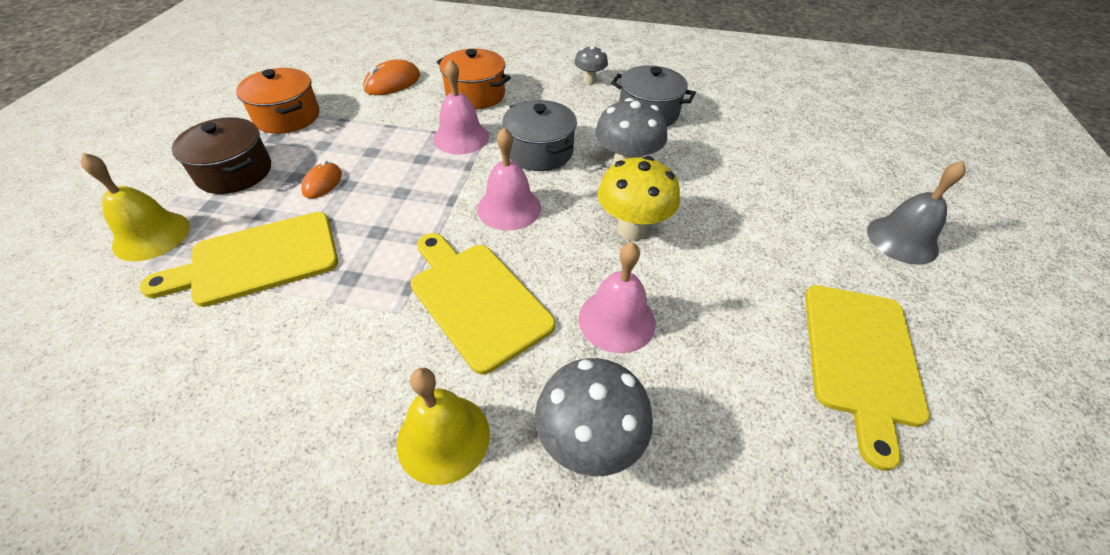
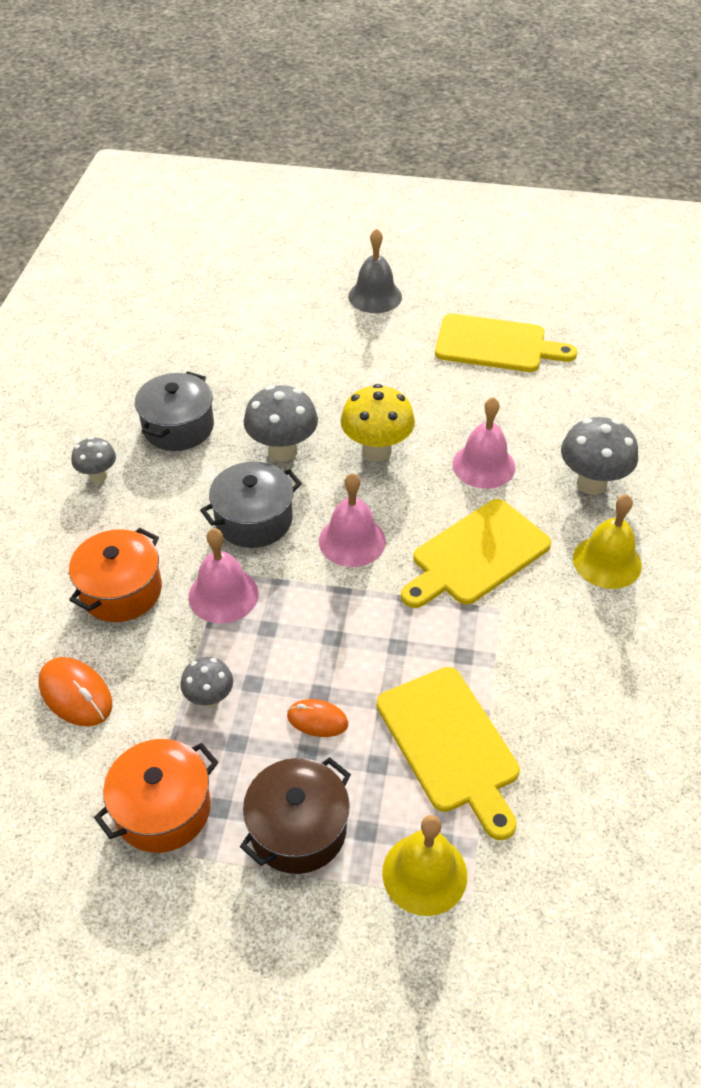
camera: 90 degrees left, 0 degrees up
(366, 133) = (210, 698): none -> grey mushroom

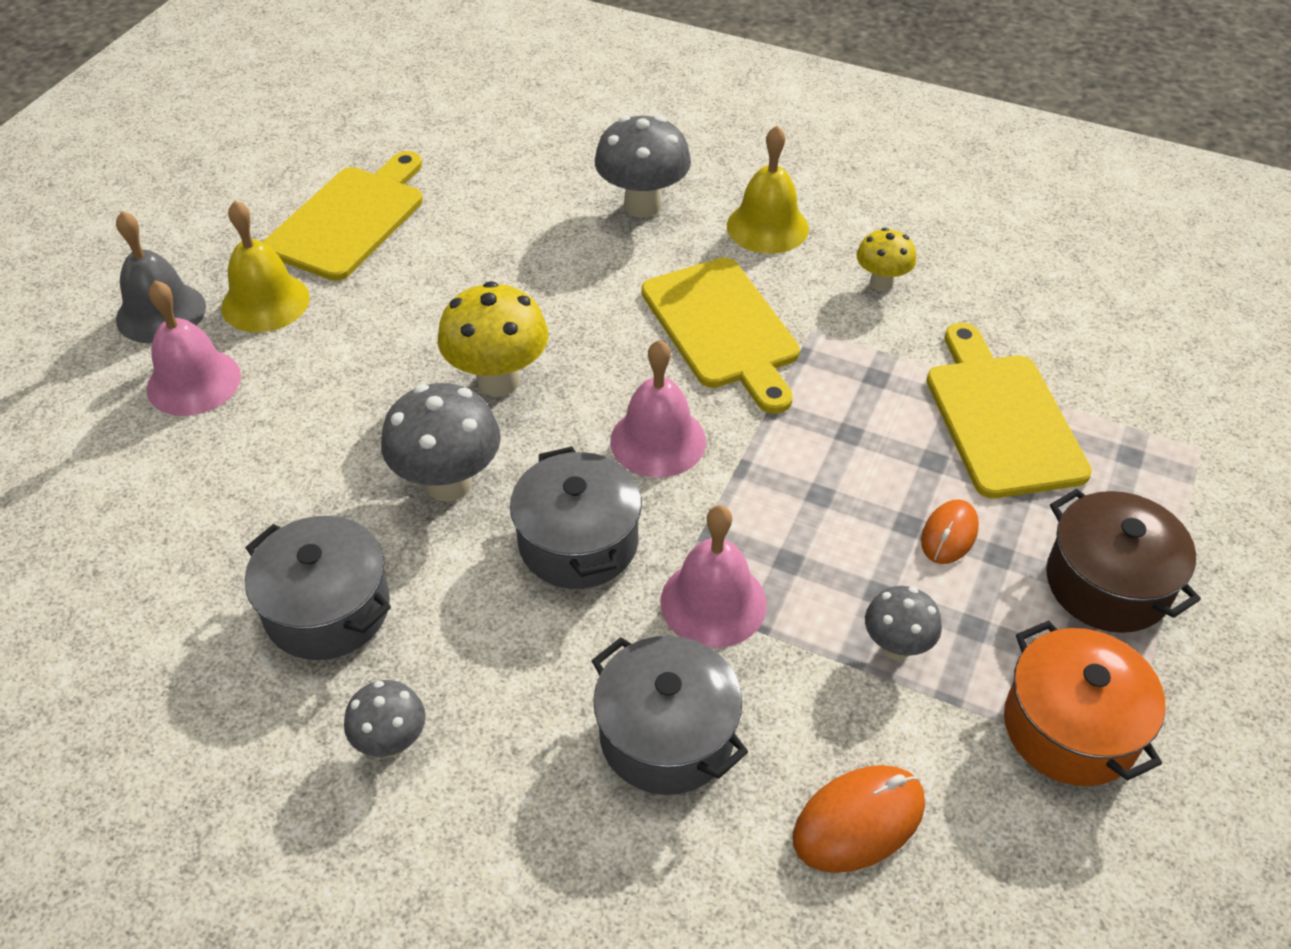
camera: 75 degrees left, 0 degrees up
(121, 590) = (666, 735): orange pot -> grey pot
(424, 873) = (1168, 478): yellow bell -> yellow bell (265, 302)
(450, 744) = (1001, 418): yellow cutting board -> yellow cutting board turned 90 degrees counterclockwise
(483, 465) = (573, 286): pink bell -> pink bell (193, 382)
(575, 645) = (881, 283): none -> yellow mushroom

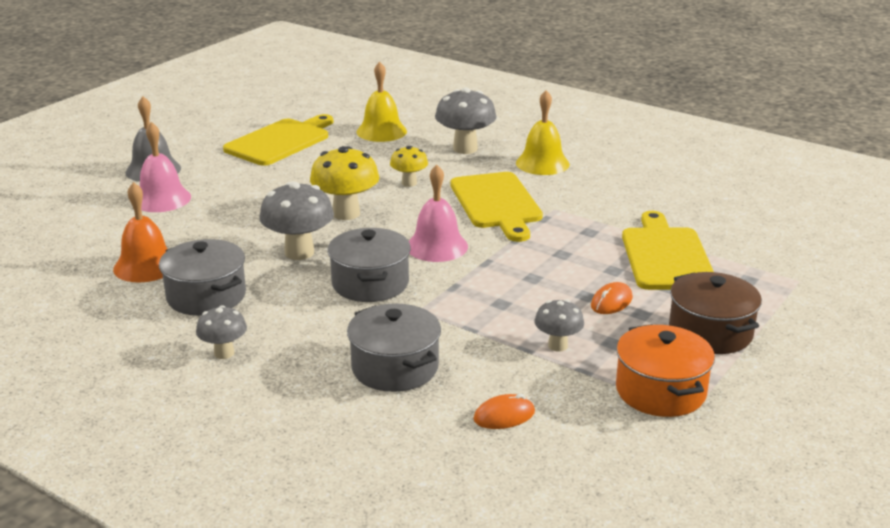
camera: 10 degrees right, 20 degrees down
(210, 549) = (146, 266): none -> orange bell
(265, 302) = (216, 171): yellow bell -> yellow bell (381, 131)
(713, 602) = (446, 316): pink bell -> none
(859, 821) = (504, 416): orange mouse -> orange mouse, size x0.66
(881, 283) = (608, 192): yellow mushroom -> yellow mushroom (409, 183)

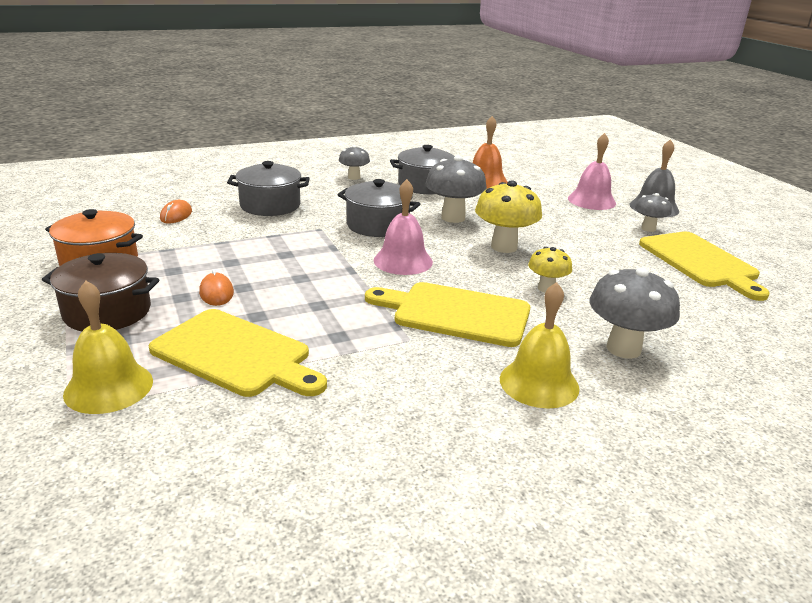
camera: 120 degrees right, 0 degrees up
(381, 131) = (710, 317): yellow bell -> yellow bell (109, 387)
(557, 346) = (205, 252): grey mushroom -> grey mushroom (648, 228)

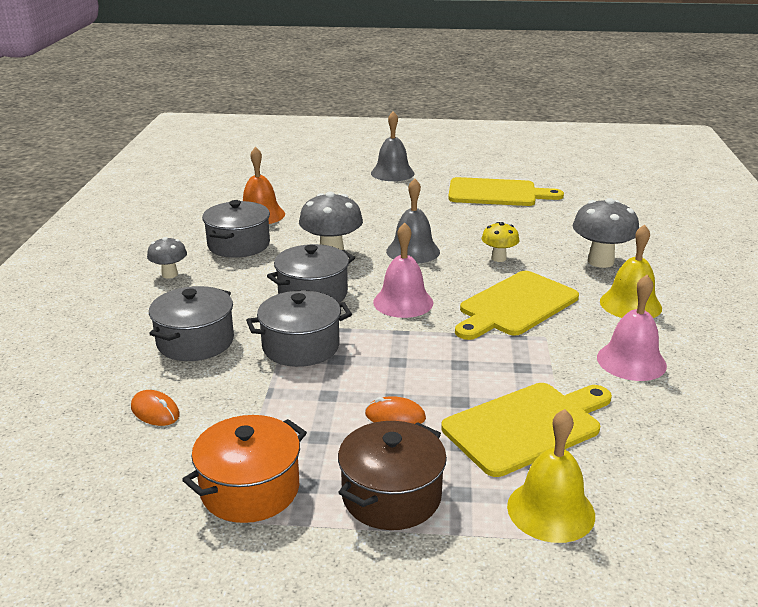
camera: 60 degrees left, 0 degrees up
(292, 238) = (301, 346): none -> grey pot
(504, 247) = (413, 251): yellow mushroom -> grey bell
(591, 201) = (355, 189): pink bell -> pink bell (631, 361)
(648, 228) = (428, 188): grey mushroom -> none

